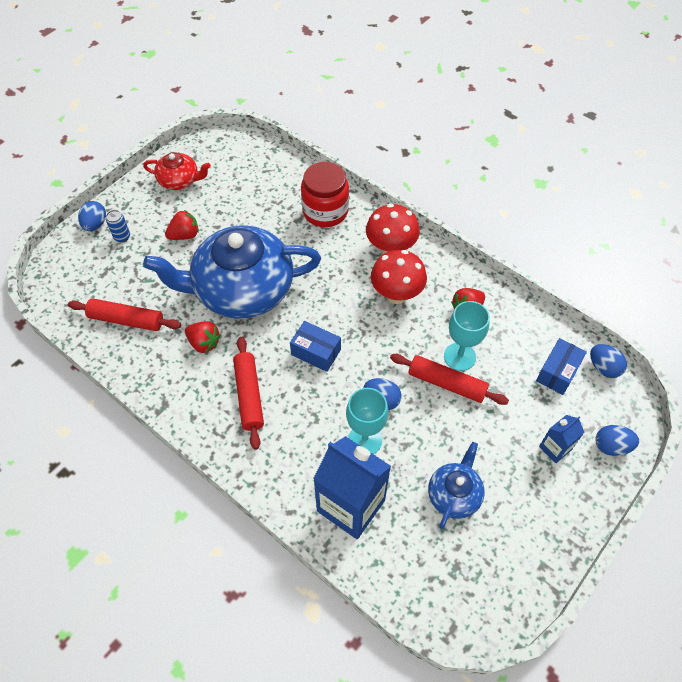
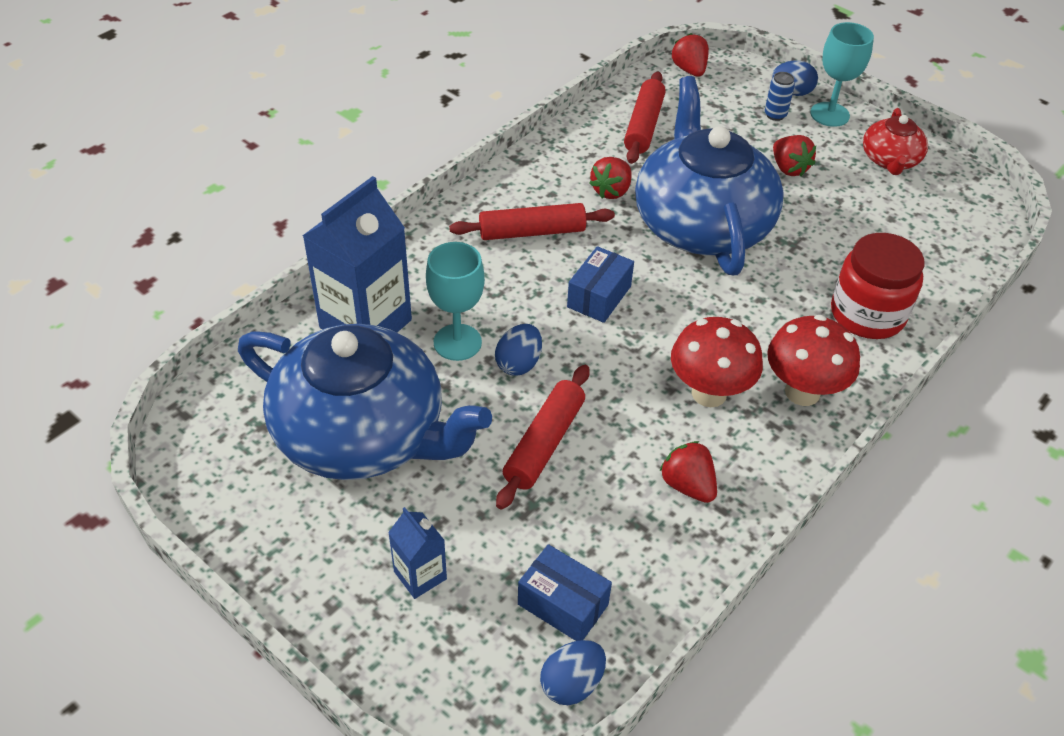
camera: 90 degrees right, 10 degrees down
(56, 286) = (689, 70): none -> red strawberry
(454, 494) = (363, 434): blue teapot -> blue teapot, size x2.14
(459, 356) = (593, 465): turquoise goblet -> turquoise goblet (829, 114)
(611, 446) = (414, 663): blue egg -> none

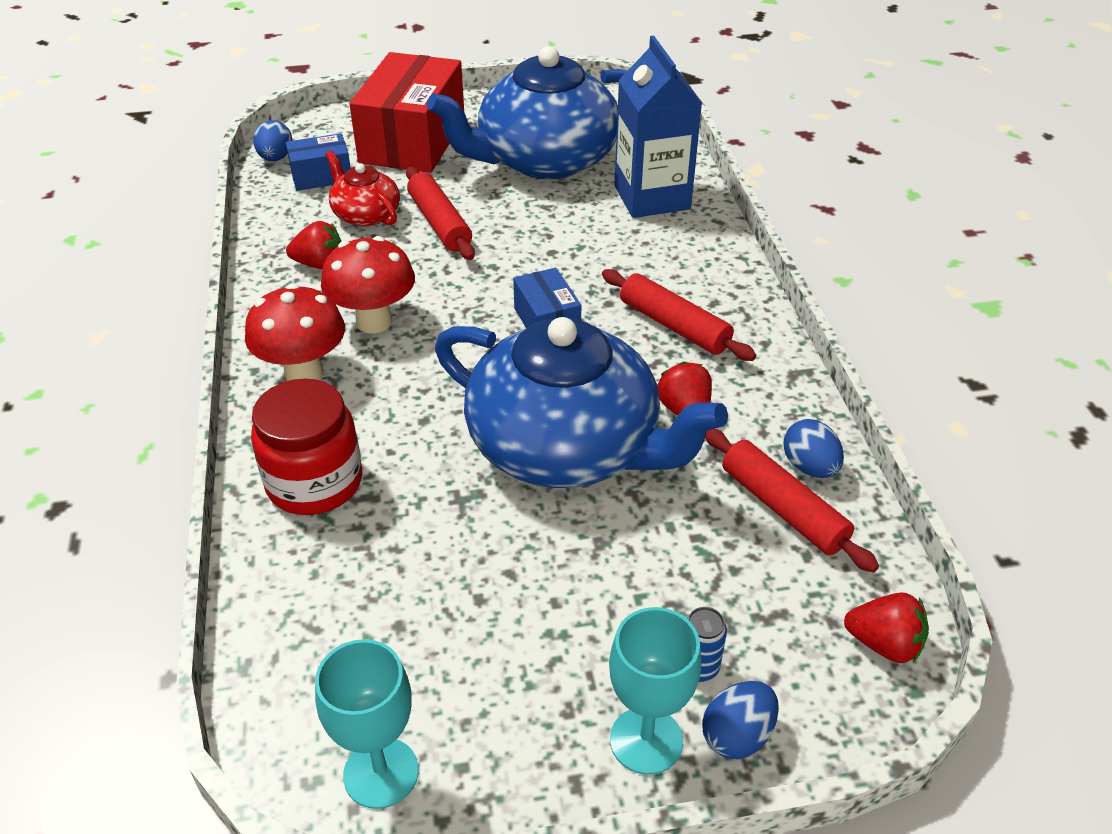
camera: 130 degrees right, 5 degrees down
(420, 575) = (412, 140): blue carton -> red box
(457, 342) = (582, 228): turquoise goblet -> turquoise goblet (381, 773)
(519, 363) = (525, 246): blue egg -> blue egg (809, 467)
(532, 232) = (674, 326): red rolling pin -> red rolling pin turned 75 degrees counterclockwise
(789, 168) = (579, 593): red strawberry -> none
(890, 160) = (488, 726): red teapot -> red teapot (365, 214)

